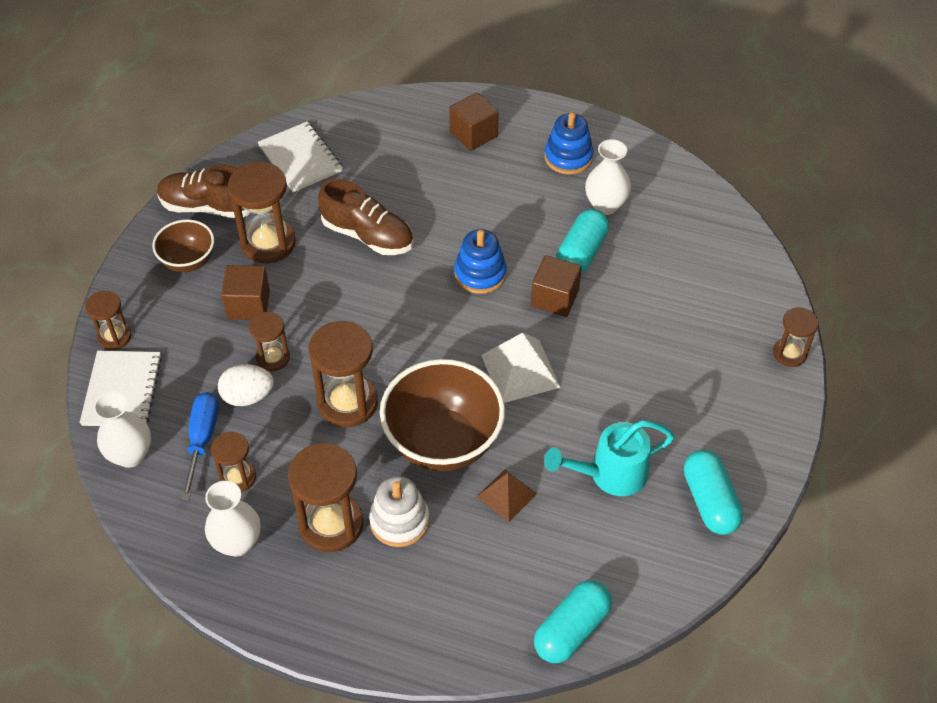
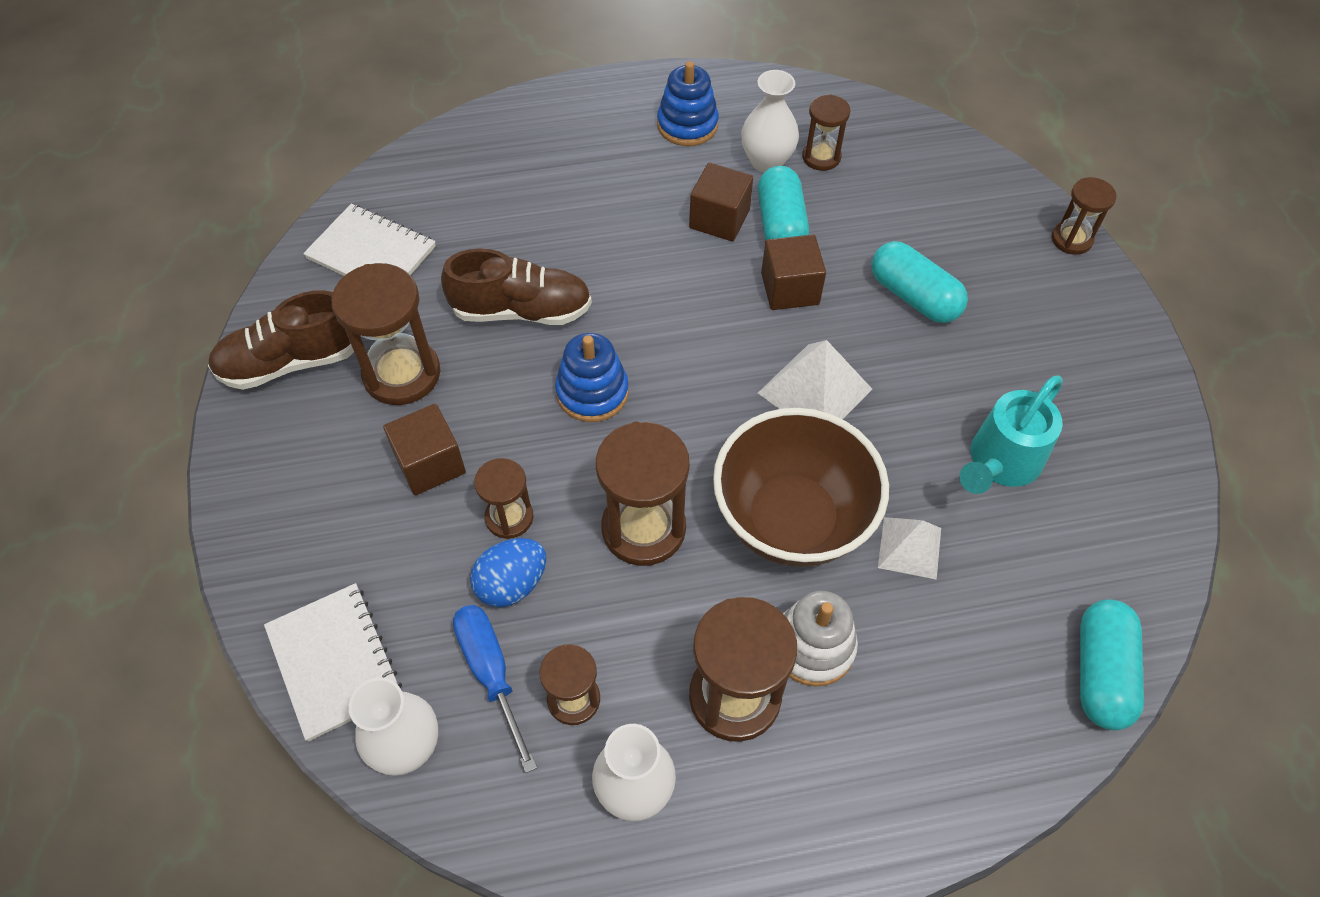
camera: 30 degrees left, 5 degrees up
(114, 336) = (274, 592): brown hourglass -> brown hourglass (821, 157)
(188, 261) = (310, 444): brown bowl -> none
(248, 396) = (512, 584): white egg -> blue egg
(473, 134) = (562, 141): brown cube -> brown cube (719, 219)
(480, 274) = (687, 298): blue stacking toy -> blue stacking toy (592, 392)
(506, 495) = (909, 547): brown pyramid -> white pyramid
(710, 501) = (1122, 440): turquoise capsule -> turquoise capsule (914, 296)

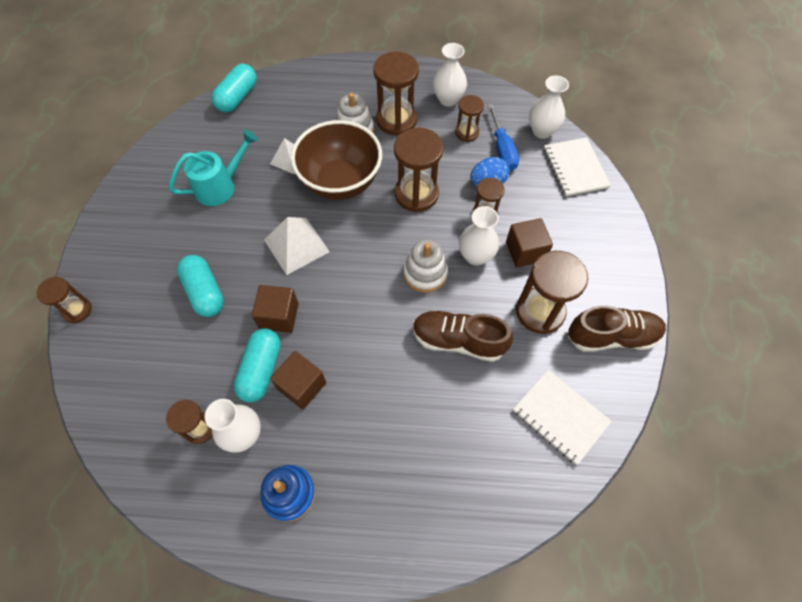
camera: 165 degrees left, 5 degrees up
(514, 437) = (475, 256): none -> white vase
(592, 392) = (425, 273): blue stacking toy -> white stacking toy

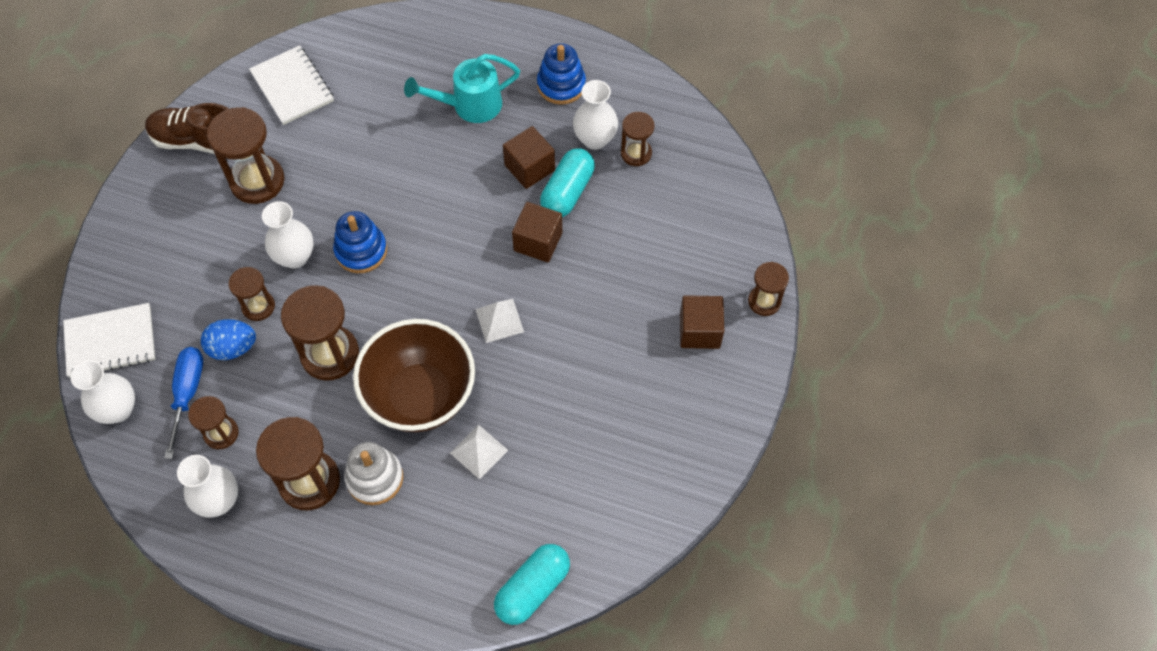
camera: 165 degrees left, 0 degrees up
(205, 292) = (617, 288): turquoise capsule -> none
(221, 186) = (579, 429): turquoise watering can -> turquoise watering can (469, 105)
(296, 245) = (499, 320): white pyramid -> white pyramid, size x0.65
(425, 273) = (361, 251): white stacking toy -> blue stacking toy
(458, 341) = (356, 173): brown shoe -> none
(525, 251) = (236, 249): brown cube -> brown cube (699, 331)
(575, 168) = (110, 341): white notebook -> white notebook turned 75 degrees clockwise

